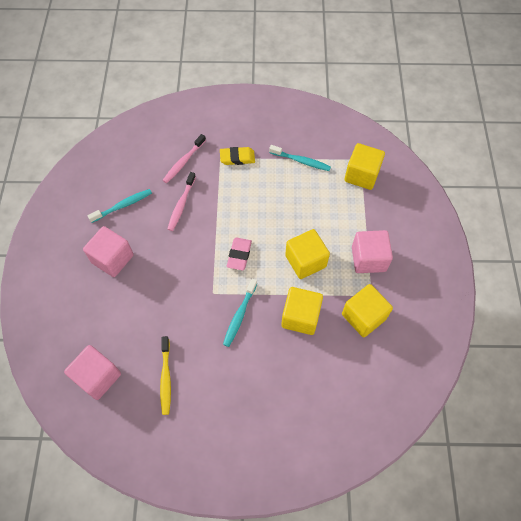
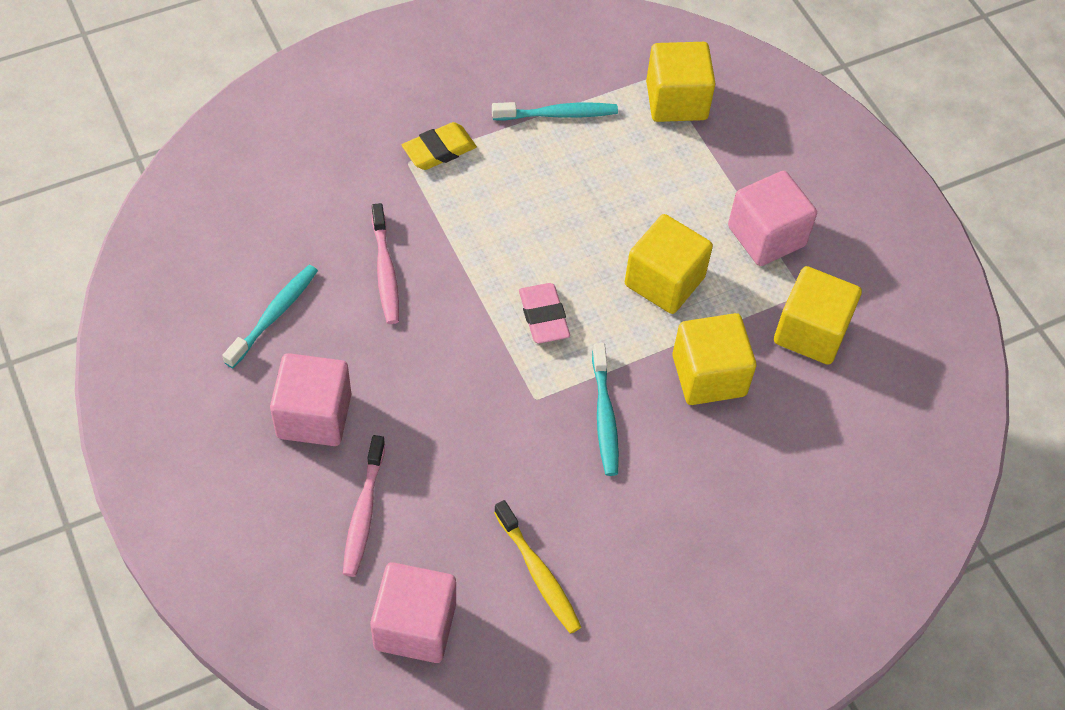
camera: 30 degrees left, 5 degrees down
(183, 162) = (342, 194): pink toothbrush -> pink toothbrush (363, 513)

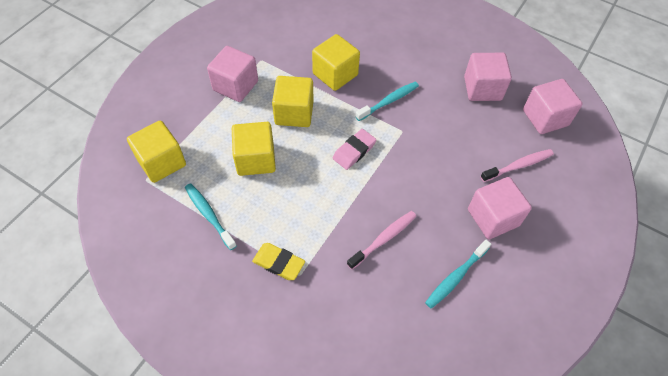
camera: 120 degrees left, 0 degrees up
(274, 315) = (455, 277): turquoise toothbrush -> turquoise toothbrush turned 45 degrees counterclockwise
(538, 573) = (482, 88): yellow toothbrush -> pink cube
(811, 332) = (282, 49): yellow cube -> yellow cube (255, 159)

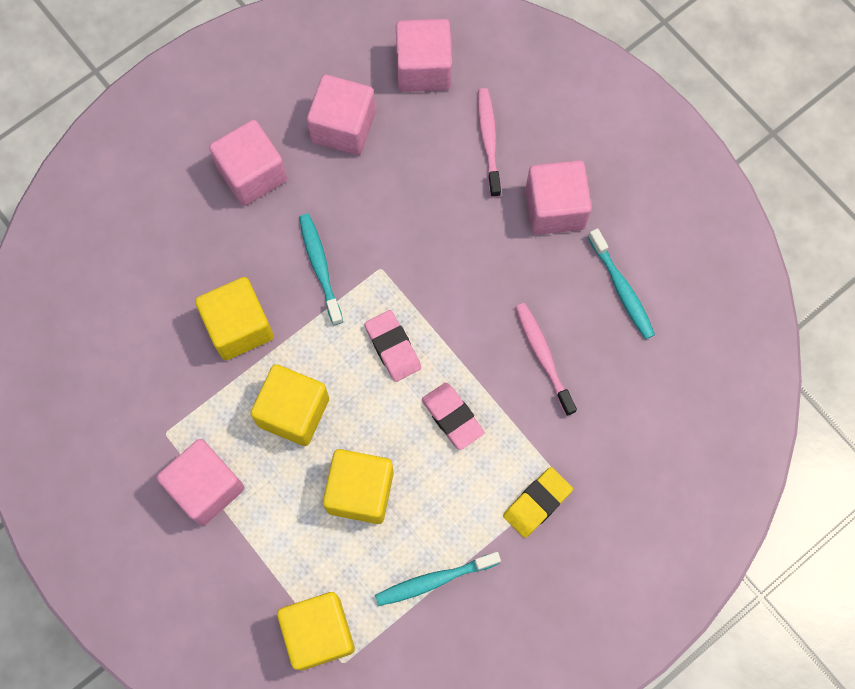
camera: 70 degrees left, 15 degrees up
(321, 196) = (452, 417): none -> pink eraser
(429, 55) = (252, 174): none -> pink cube

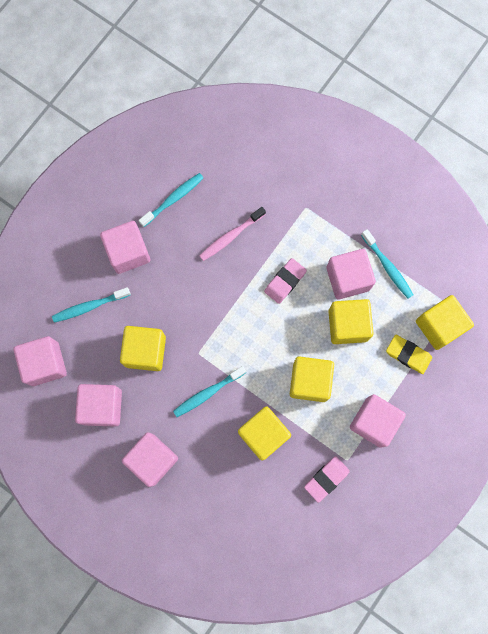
camera: 105 degrees left, 5 degrees up
(392, 347) = (250, 330): pink eraser -> pink eraser (326, 479)
(403, 199) = (145, 351): none -> yellow cube
(432, 513) = (348, 278): none -> pink cube
(488, 140) = (89, 306): pink toothbrush -> turquoise toothbrush
(537, 503) = (323, 219): yellow eraser -> yellow eraser (408, 355)

